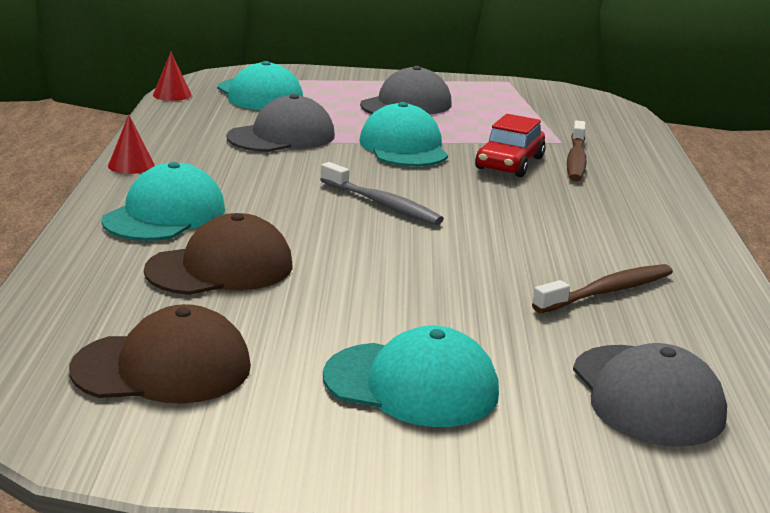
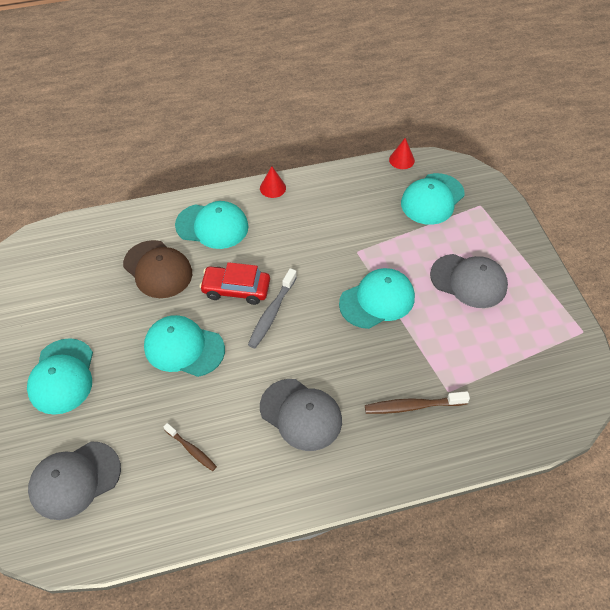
camera: 75 degrees right, 30 degrees up
(162, 368) = (56, 283): brown cap -> none
(282, 136) = (358, 234): grey cap -> grey cap (301, 414)
(409, 271) = (184, 348): none -> turquoise cap
(509, 163) = (381, 366): red car -> red car (236, 289)
(608, 291) = (191, 450): brown toothbrush -> brown toothbrush, size x0.64

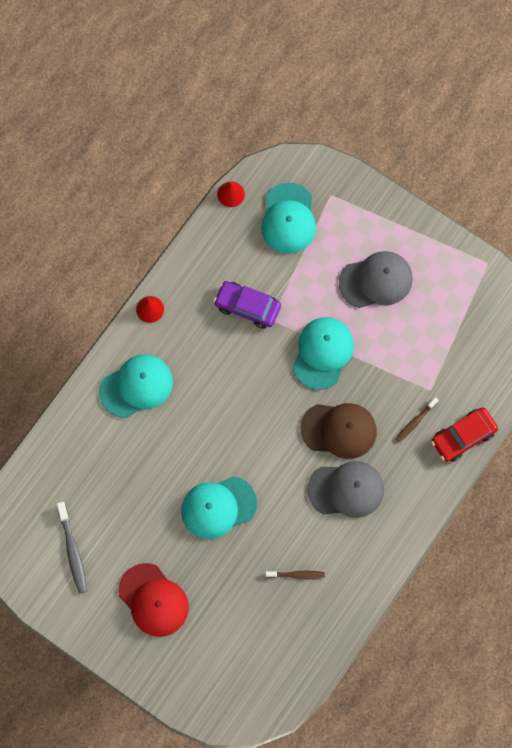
camera: 40 degrees left, 20 degrees up
(62, 376) = (153, 600): turquoise cap -> red cap
(75, 480) = (240, 658): grey cap -> none
(158, 269) = (133, 460): brown cap -> brown cap (339, 430)
(236, 289) = (210, 428): red car -> red car (463, 437)
(272, 313) = (255, 427): grey toothbrush -> grey toothbrush (73, 551)
(346, 232) = (247, 307): none -> purple car
(412, 406) = (415, 421): brown toothbrush -> brown toothbrush, size x0.64

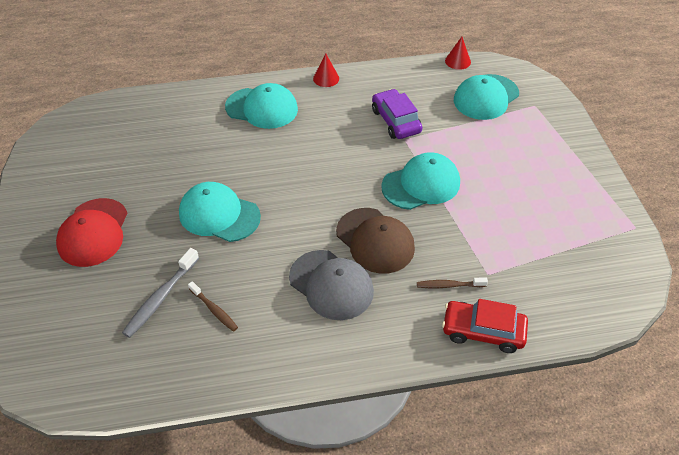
camera: 45 degrees right, 25 degrees down
(73, 551) = (91, 160): grey toothbrush -> grey toothbrush (160, 298)
(376, 281) = (517, 173): grey cap -> none

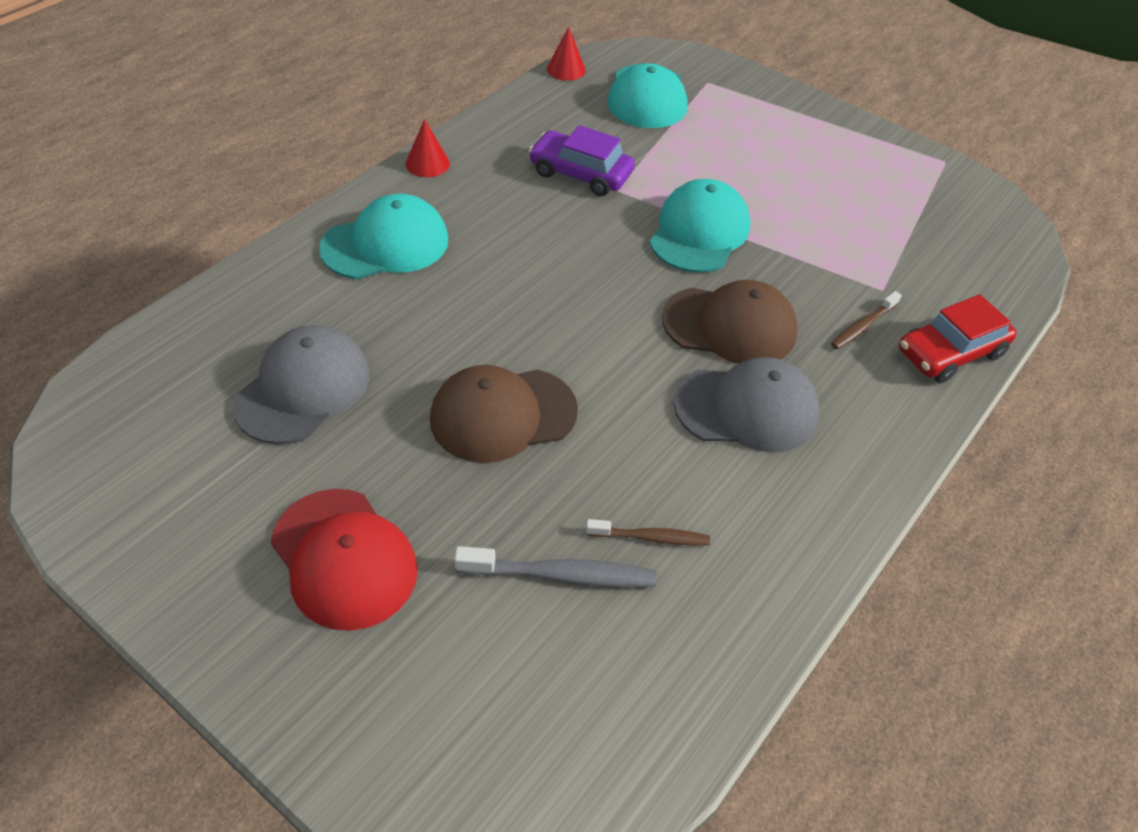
camera: 45 degrees left, 0 degrees up
(156, 154) = (303, 389): none -> grey cap
(160, 298) = (561, 575): grey toothbrush -> grey toothbrush turned 75 degrees counterclockwise
(219, 215) = (503, 415): turquoise cap -> brown cap

